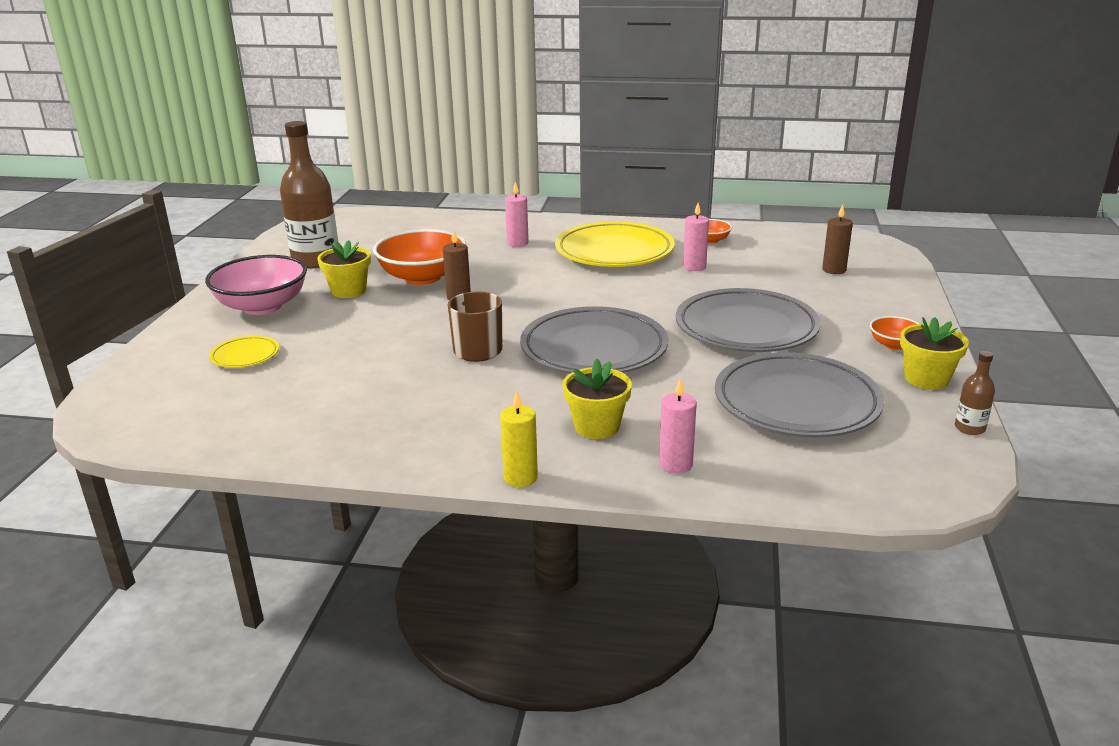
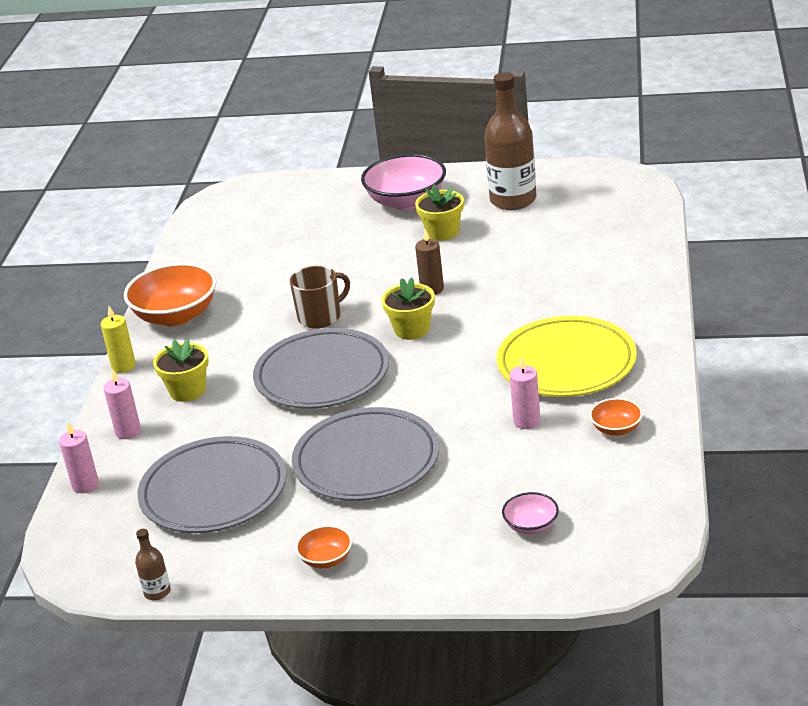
camera: 90 degrees right, 5 degrees up
(245, 355) = (314, 218): yellow plate -> none
(422, 277) = (478, 262): orange bowl -> orange bowl (176, 316)
(517, 243) = (580, 299): pink candle -> pink candle (85, 485)
(834, 270) = (531, 526): brown candle -> pink bowl
(926, 379) = (251, 575): yellow flower pot -> yellow flower pot (412, 329)

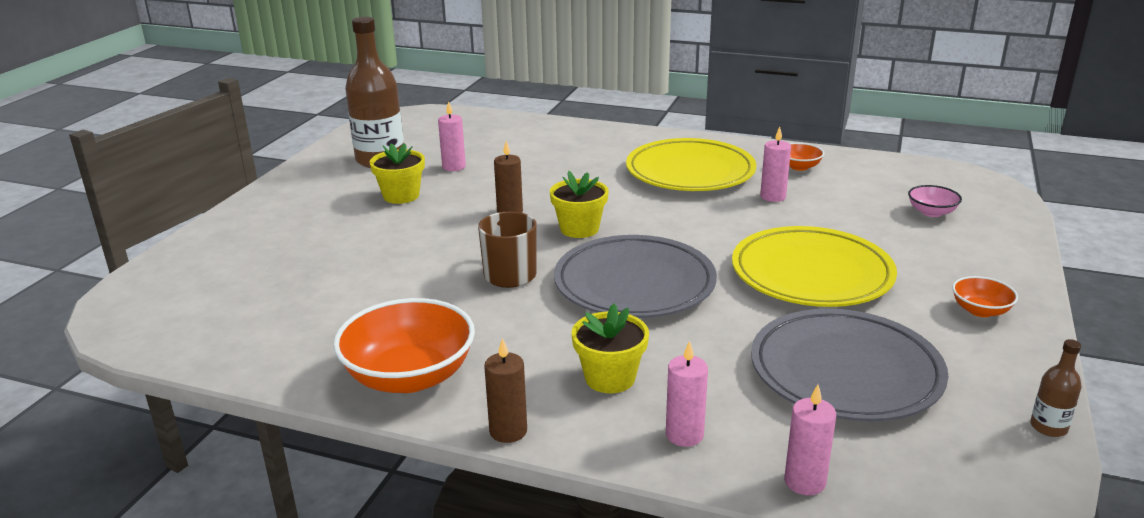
camera: 80 degrees left, 5 degrees down
(123, 366) = (508, 431): yellow candle -> brown candle
(366, 461) = (811, 274): grey plate -> yellow plate
(406, 201) = (311, 206): pink bowl -> none
(515, 238) = (454, 167): none -> pink candle

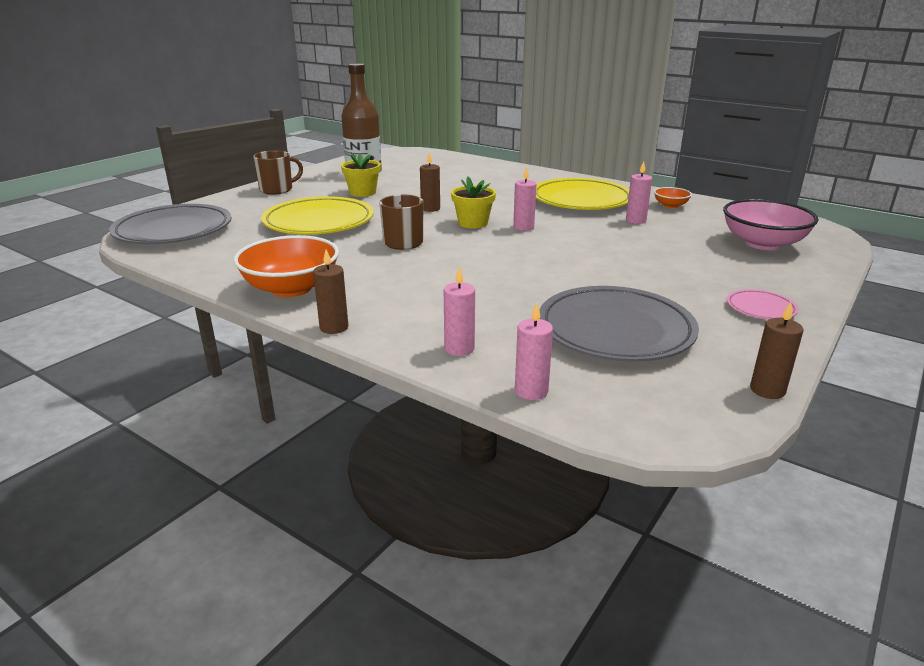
camera: 15 degrees right, 0 degrees up
(276, 206) = (277, 190): none -> brown mug
(454, 167) = (410, 181): pink candle -> pink candle (523, 227)
(610, 378) = (429, 308): yellow flower pot -> none
(634, 284) = (489, 258): grey plate -> grey plate (173, 231)
(811, 274) = (632, 269): yellow plate -> yellow plate (319, 222)
(931, 212) = (763, 243): pink bowl -> pink bowl, size x2.05
(980, 310) = (760, 308): orange bowl -> pink plate
(1048, 427) = (767, 390): brown bottle -> brown candle

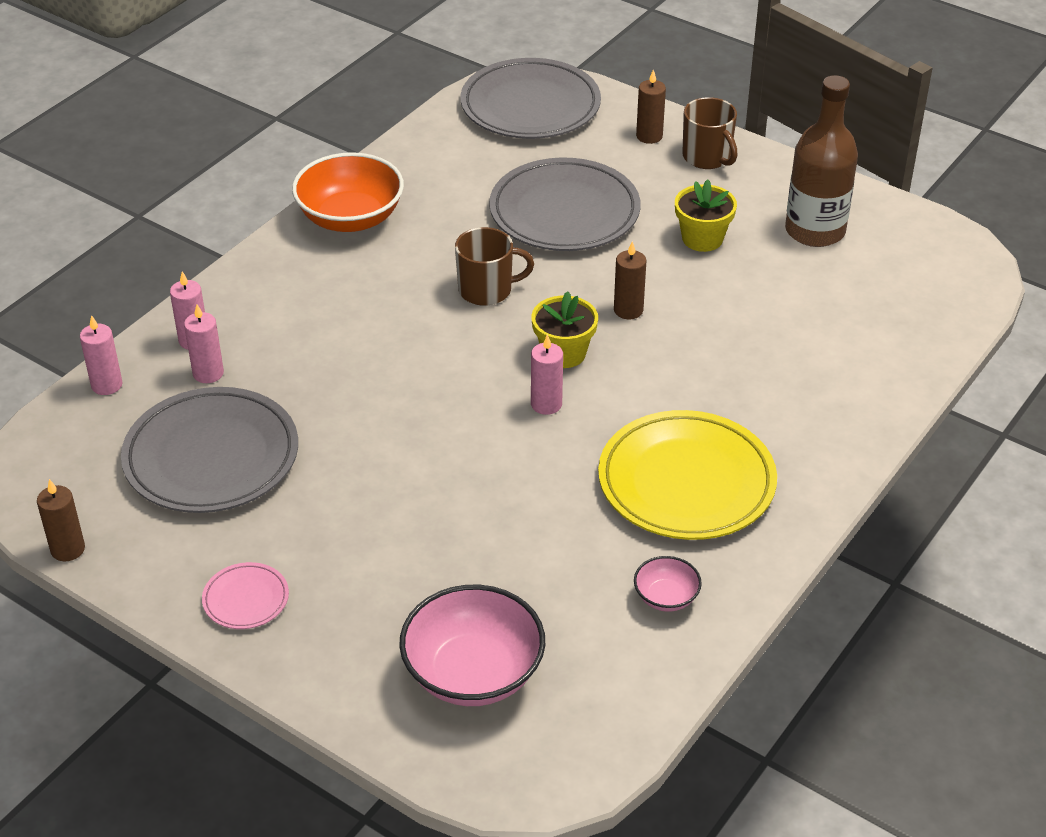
camera: 90 degrees right, 15 degrees up
(319, 222) = (564, 212): yellow plate -> grey plate
(334, 327) = (253, 257): brown candle -> brown candle (649, 136)
(635, 220) = (581, 536): pink candle -> pink candle (208, 373)
(670, 205) = (666, 597): orange bowl -> pink bowl

